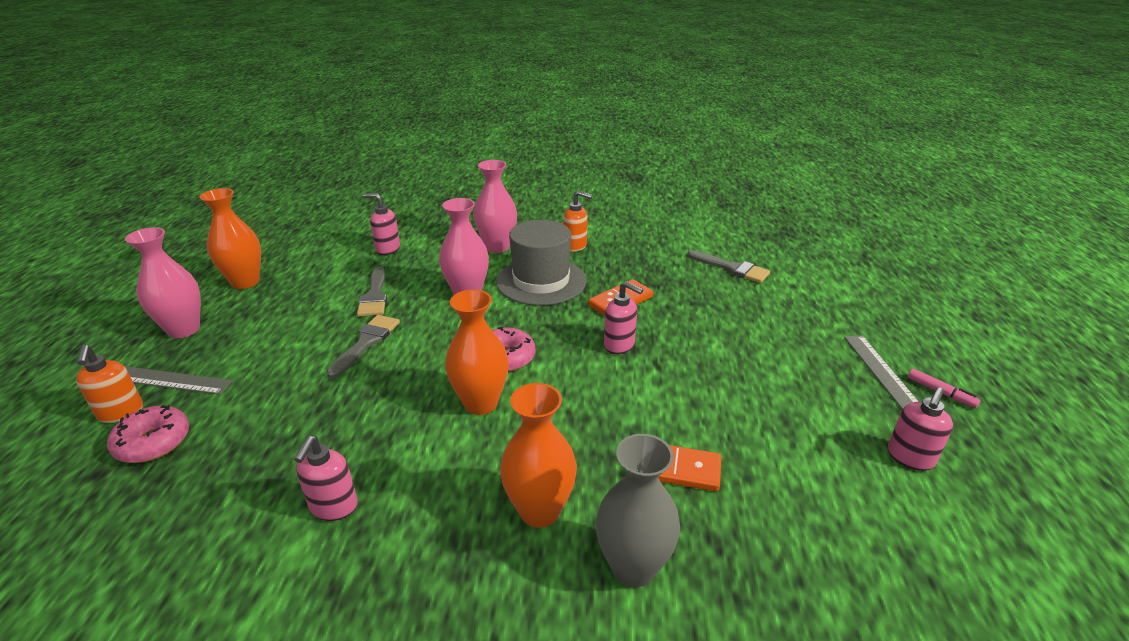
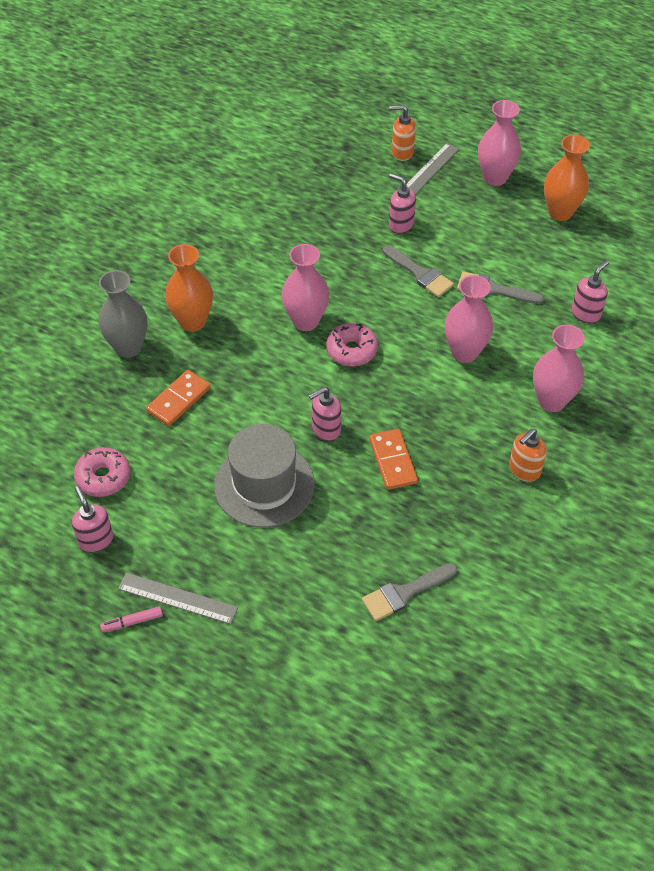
camera: 115 degrees right, 20 degrees up
(153, 442) = (362, 167): pink donut -> pink donut (103, 477)
(333, 507) = (255, 236): pink soap dispenser -> pink soap dispenser (400, 225)
(481, 403) = (306, 321): orange vase -> pink vase
(541, 281) = (461, 413): grey hat -> grey hat (264, 485)

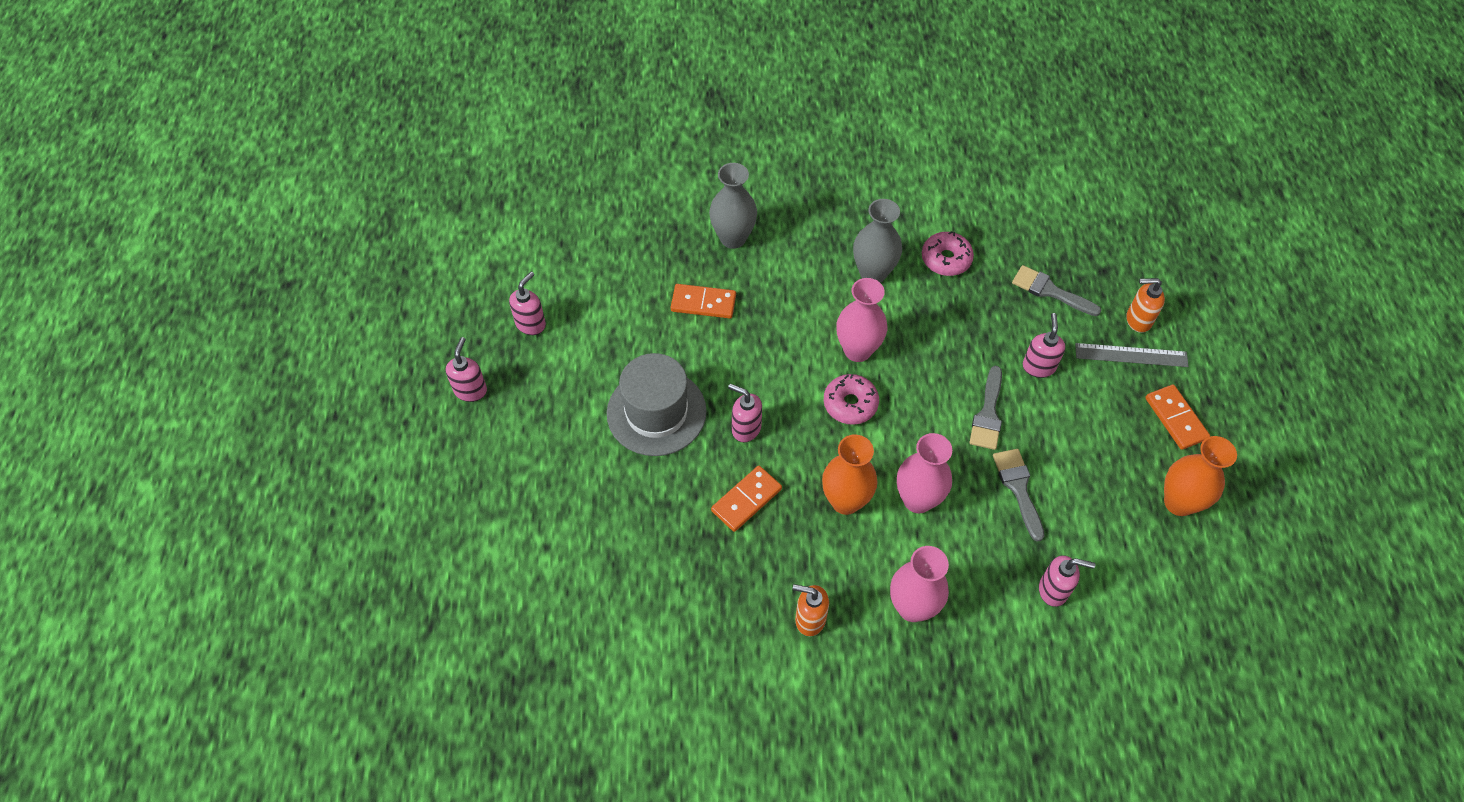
camera: 60 degrees right, 5 degrees up
(103, 477) = (592, 295): pink donut -> pink donut (946, 259)
(132, 622) = (470, 390): pink marker -> pink soap dispenser
(177, 598) = (509, 409): grey ruler -> none
(192, 321) = (793, 267): orange vase -> orange vase (845, 501)
(241, 275) = (873, 273): none -> grey vase
(402, 152) = (1138, 320): orange soap dispenser -> orange soap dispenser turned 60 degrees counterclockwise
(404, 593) = (610, 579): grey brush -> grey brush (1050, 291)
(495, 177) = (1176, 418): pink vase -> orange domino

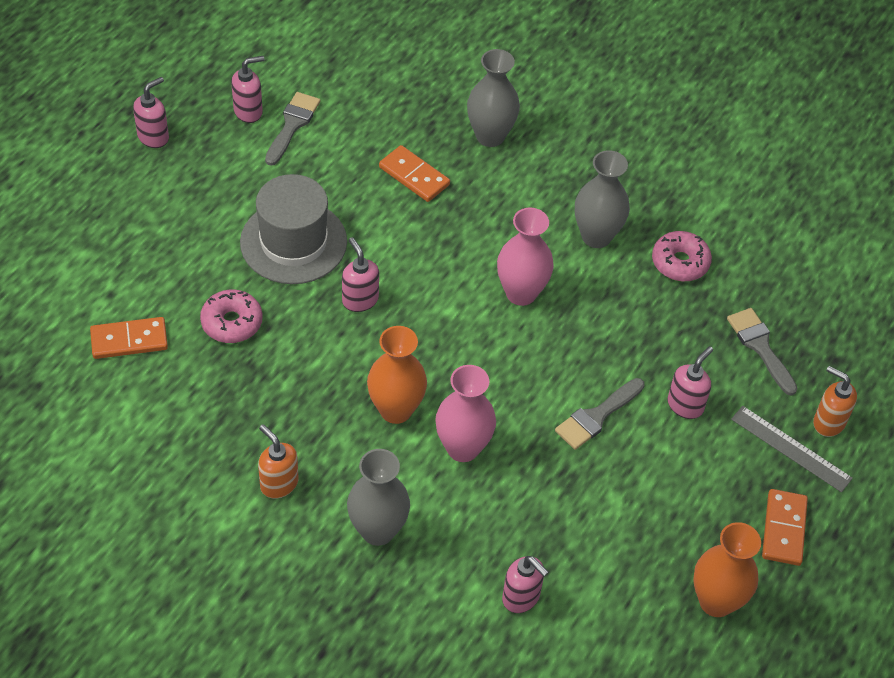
camera: 30 degrees right, 5 degrees down
(746, 500) = (309, 357): orange domino -> orange domino (129, 340)
(850, 404) = (473, 333): pink donut -> pink donut (232, 322)
(912, 607) = (377, 530): pink vase -> grey vase
(1018, 488) = (567, 495): grey brush -> grey brush (292, 125)

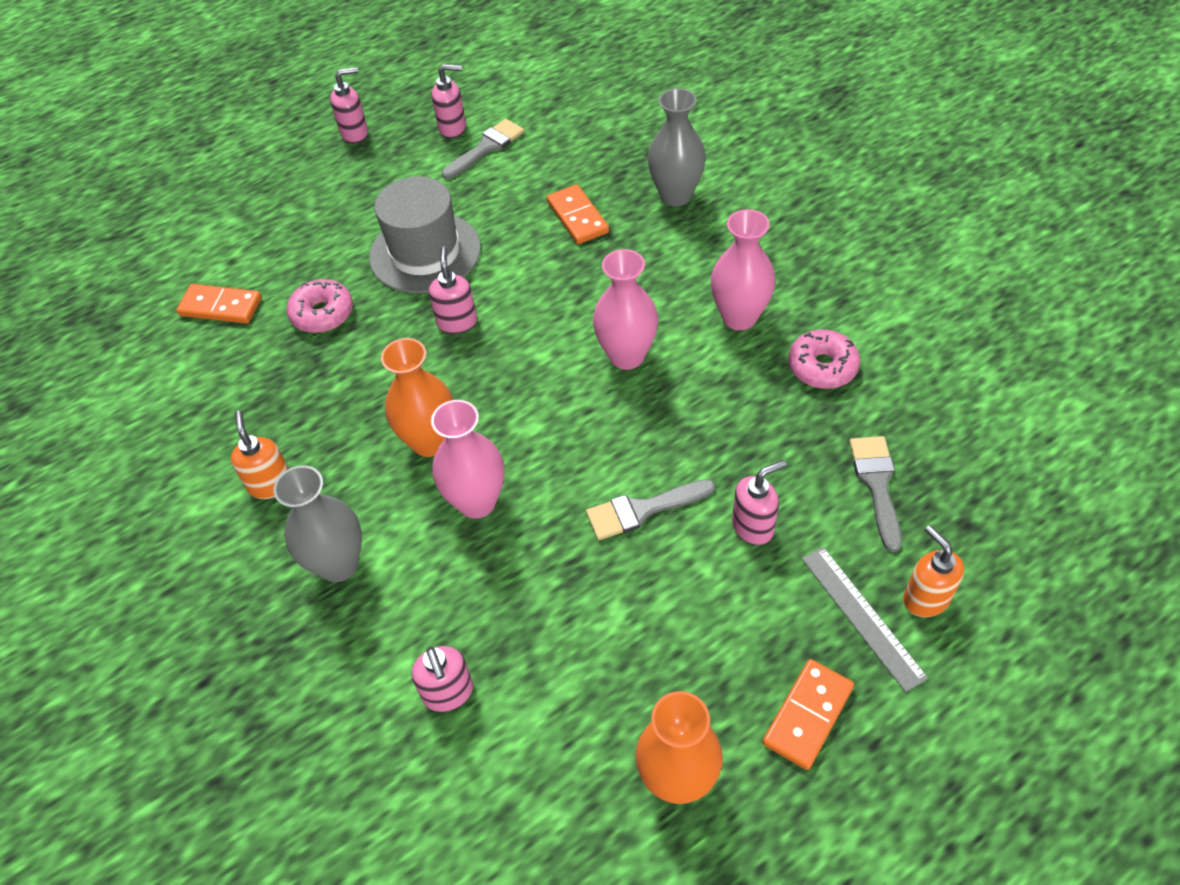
camera: 30 degrees right, 0 degrees up
(596, 236) = (739, 317): grey vase -> pink vase

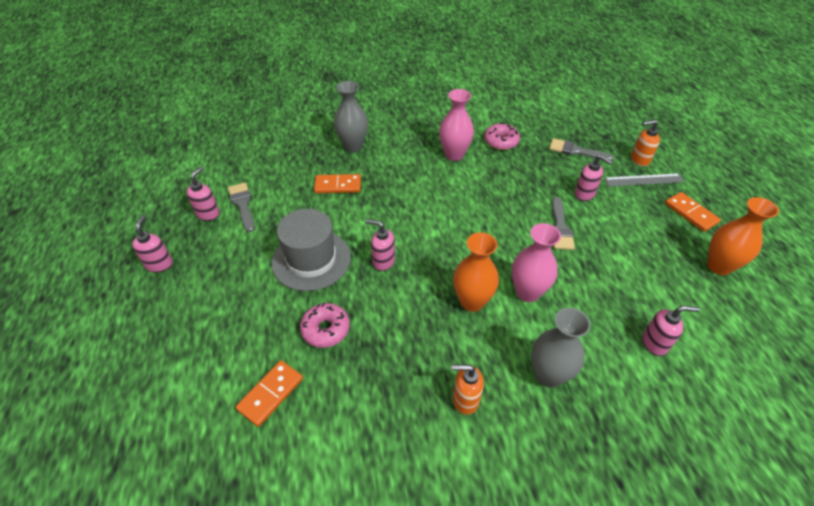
camera: 70 degrees left, 5 degrees down
(626, 356) = (455, 200): pink vase -> none
(753, 526) = (584, 194): pink soap dispenser -> pink soap dispenser turned 135 degrees clockwise

